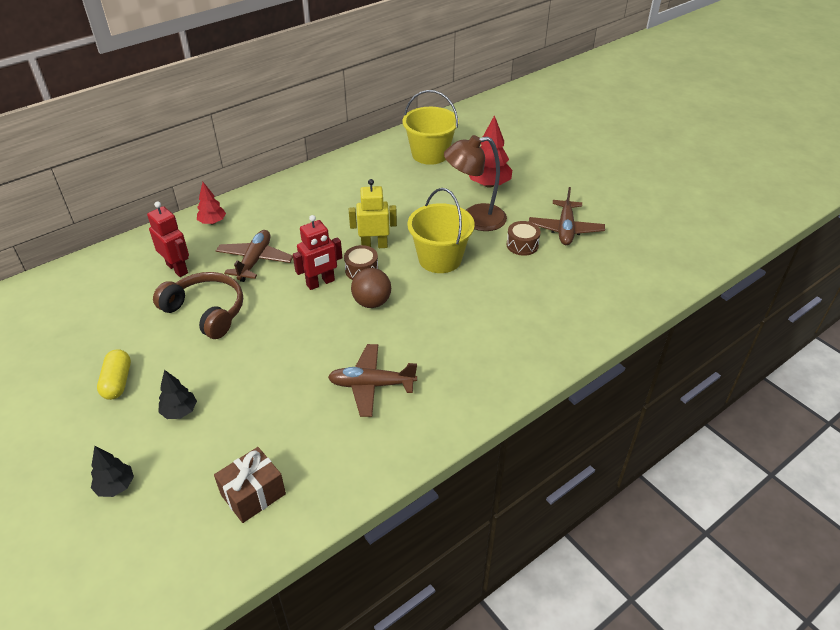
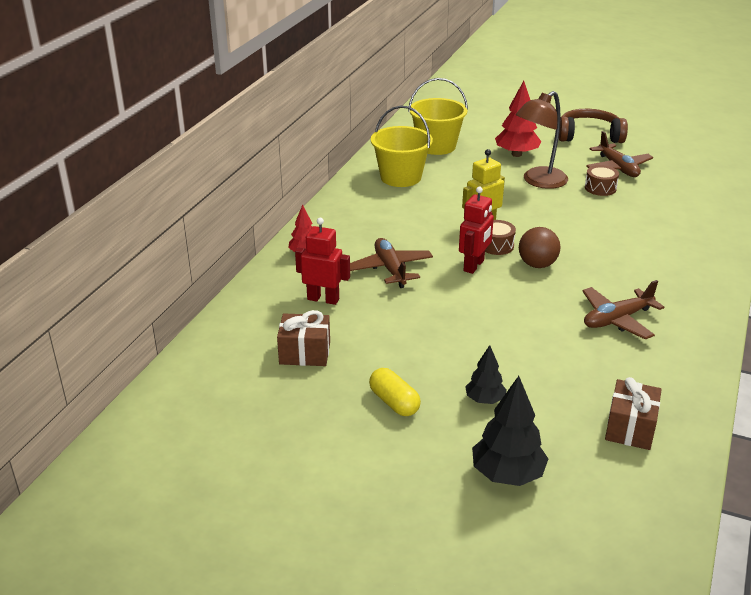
camera: 30 degrees left, 10 degrees down
(111, 311) = (305, 353): none -> brown gift
(116, 486) = (507, 474): black tree -> black tree, size x1.67
(206, 311) = (400, 321): brown headphones -> brown headphones (589, 135)
(440, 259) = (549, 217): yellow bucket -> yellow bucket (400, 177)

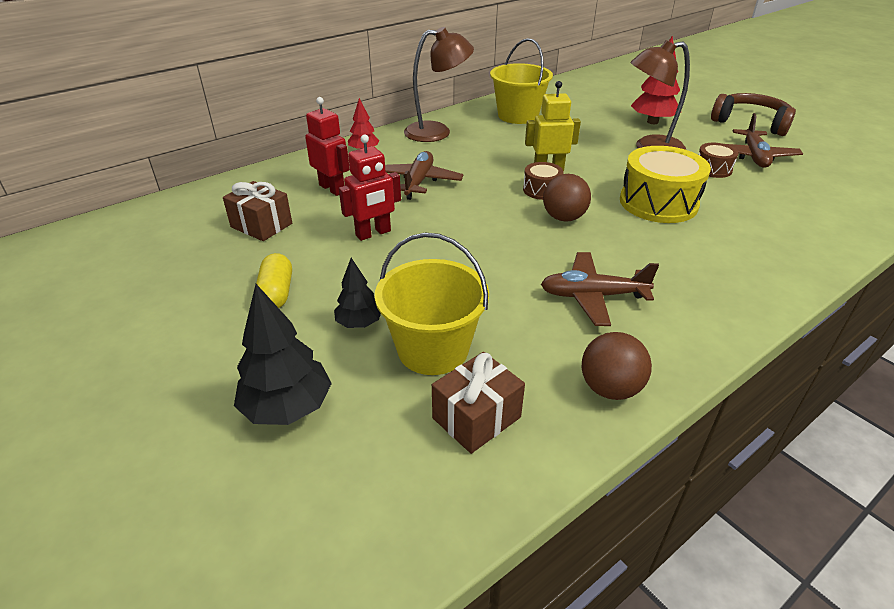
camera: 30 degrees right, 5 degrees up
(349, 214) = (437, 132): none -> brown lamp
(436, 146) = (580, 100): yellow bucket -> yellow bucket (433, 349)
(474, 266) = (498, 201): red robot -> red robot (373, 233)
(589, 230) = (658, 203): none -> yellow drum
(686, 377) = (610, 388): none -> brown ball

